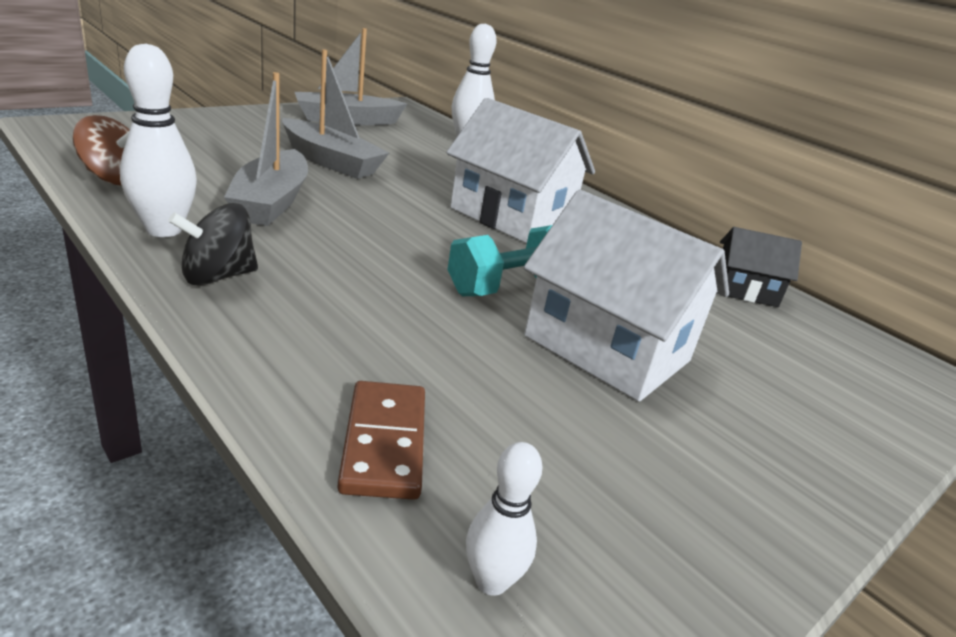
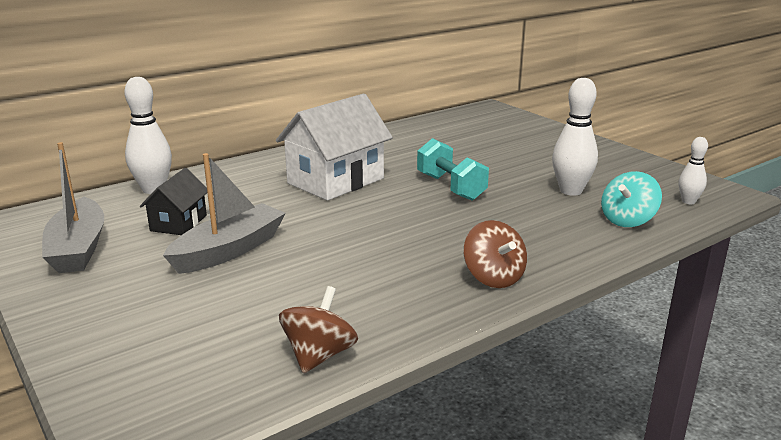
camera: 80 degrees left, 5 degrees down
(164, 230) = (427, 309): white bowling pin -> white bowling pin (571, 191)
(217, 276) = (493, 277): black spinning top -> brown spinning top
(271, 202) = (346, 270): grey boat -> none
(384, 443) = (627, 220): brown domino -> turquoise spinning top
(607, 348) = (508, 168): white house -> none
(744, 290) = (417, 129): black house -> black house (178, 223)

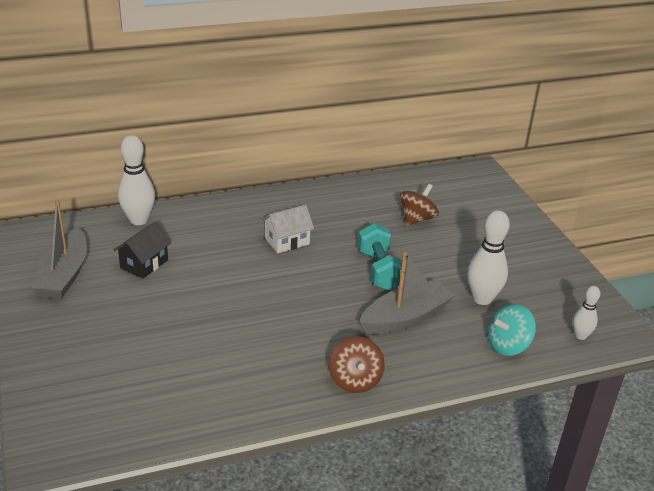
camera: 15 degrees right, 10 degrees up
(229, 250) = (170, 303): grey boat -> grey boat (406, 317)
(319, 355) = (190, 421): brown spinning top -> brown spinning top (417, 219)
(335, 181) = (287, 241): white house -> white house, size x0.54

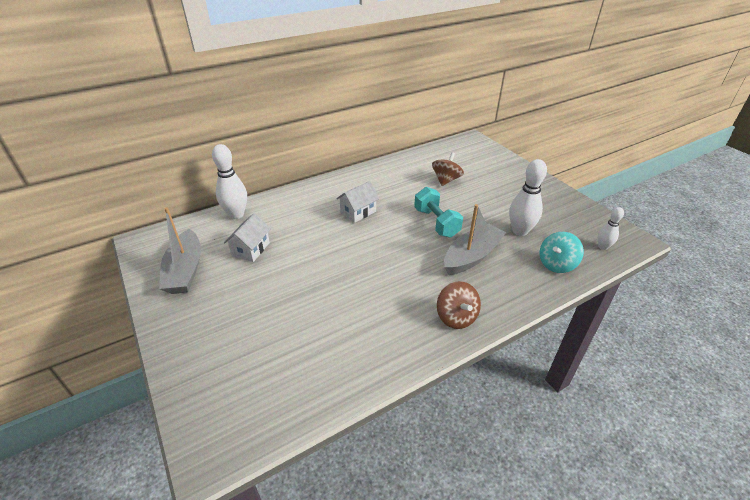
camera: 10 degrees left, 5 degrees up
(144, 264) = (251, 249): black house -> white house

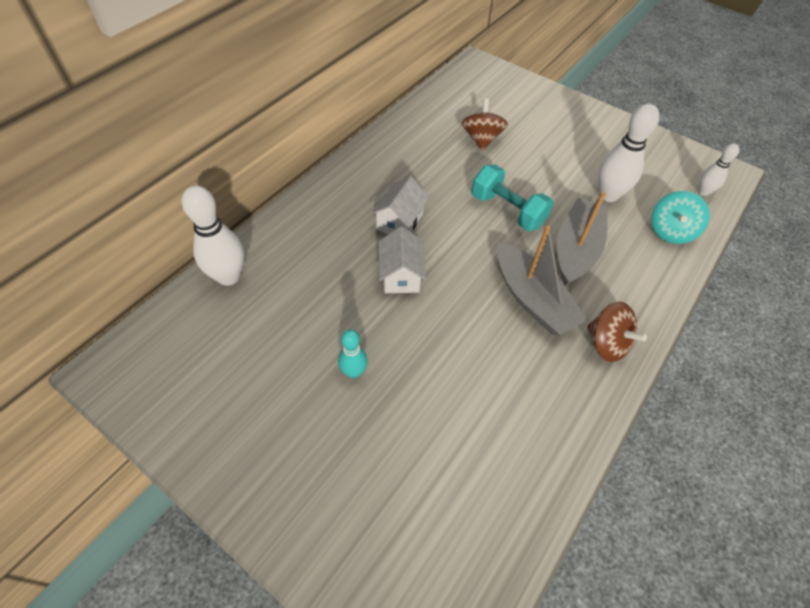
camera: 25 degrees left, 15 degrees up
(185, 270) = (214, 398): grey boat -> grey boat (532, 299)
(251, 249) = (289, 329): white house -> white house (401, 275)
(272, 281) = (354, 372): none -> turquoise bowling pin

